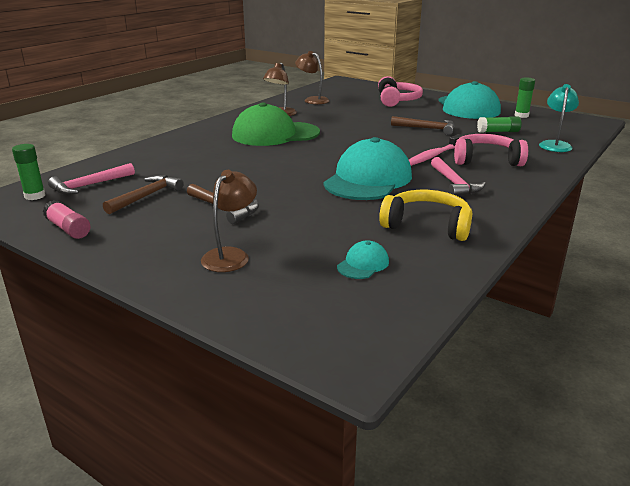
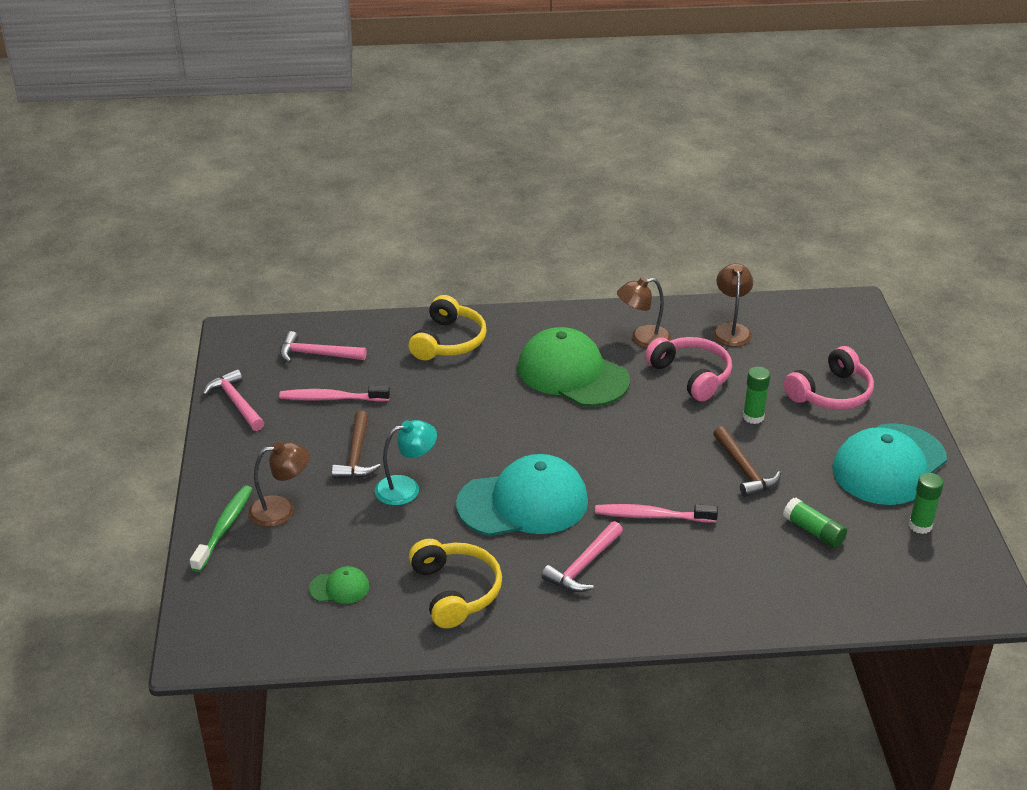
camera: 50 degrees right, 10 degrees up
(35, 196) = (267, 343): green glue stick -> green glue stick (753, 417)
(68, 229) = (236, 402): pink glue stick -> pink hammer
(146, 196) = (331, 398): brown hammer -> pink toothbrush
(174, 149) = (448, 341): none -> yellow headphones
(206, 287) = (224, 528): none -> green toothbrush
(363, 264) = (339, 588): turquoise cap -> green cap
(486, 160) = (689, 561): pink headphones -> pink headphones (691, 376)
(555, 144) = (825, 597): turquoise lamp -> turquoise lamp (406, 488)

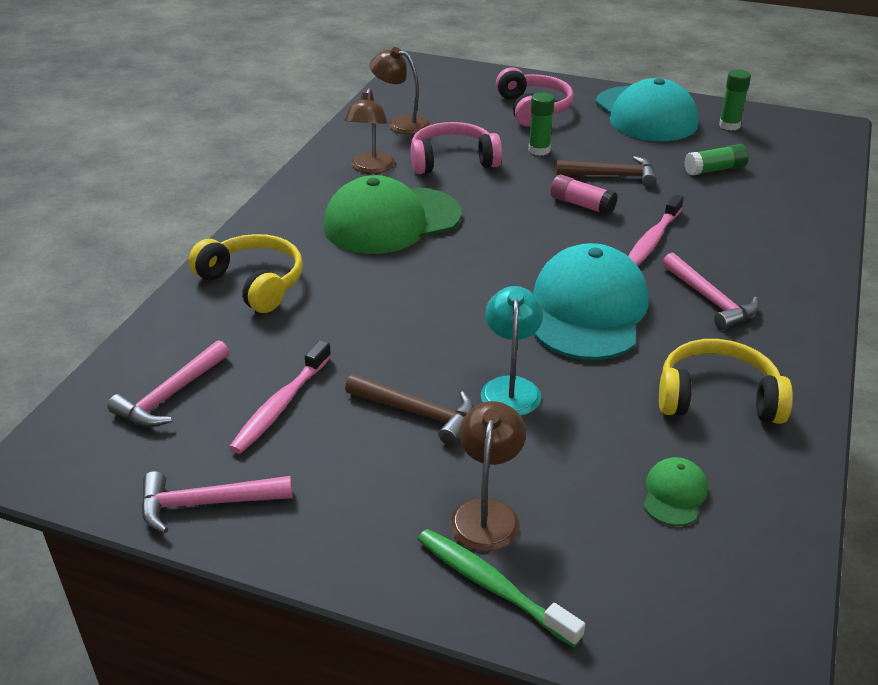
camera: 65 degrees left, 0 degrees up
(678, 464) = (582, 205): none -> pink glue stick

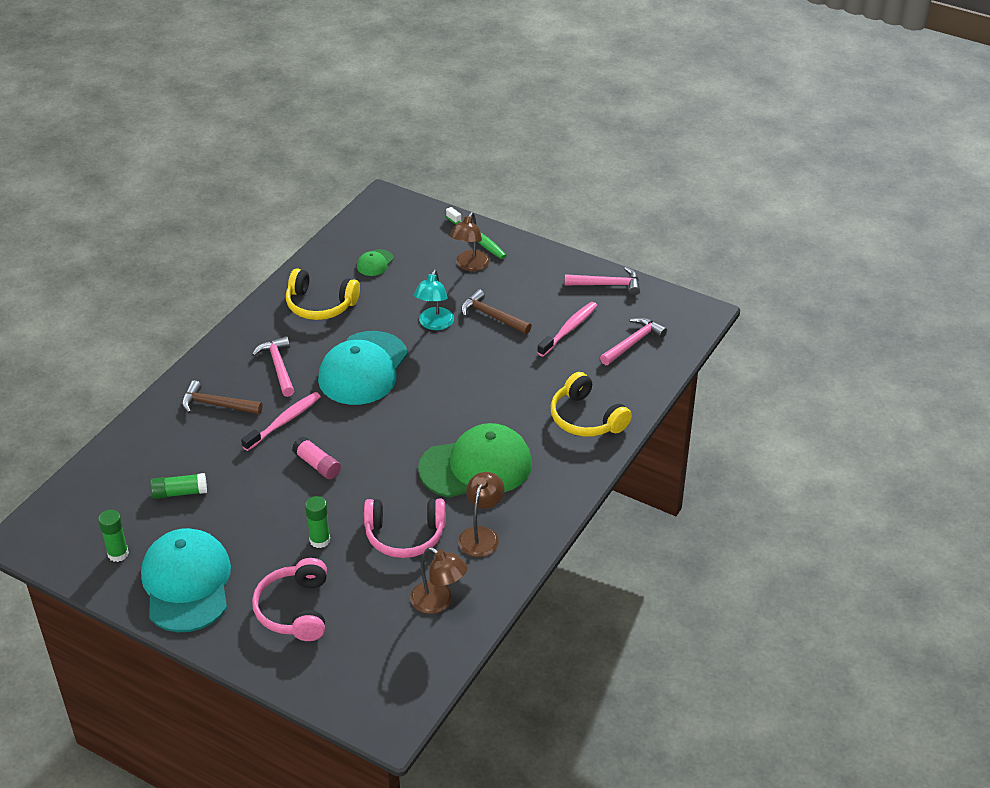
camera: 170 degrees left, 5 degrees up
(612, 176) = (273, 496): brown hammer -> brown hammer (216, 405)

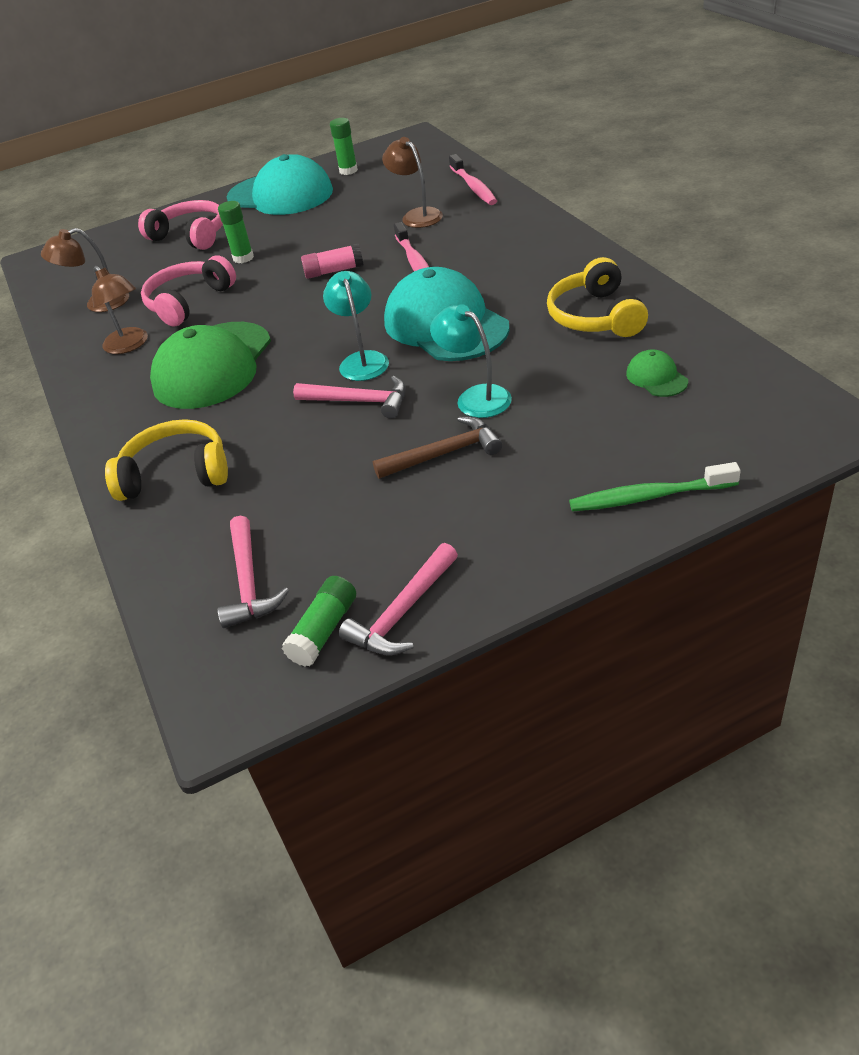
camera: 130 degrees right, 0 degrees up
(180, 492) = (383, 200): green glue stick -> green glue stick (324, 631)
(216, 405) = (481, 229): brown hammer -> none
(278, 367) = (505, 271): pink hammer -> pink hammer (359, 401)
(320, 305) = (596, 316): yellow headphones -> yellow headphones turned 60 degrees counterclockwise
(426, 391) = (362, 360): none -> turquoise lamp
(470, 266) = (580, 467): brown lamp -> brown lamp (417, 215)
(569, 329) = (344, 522): pink toothbrush -> pink toothbrush (473, 187)

